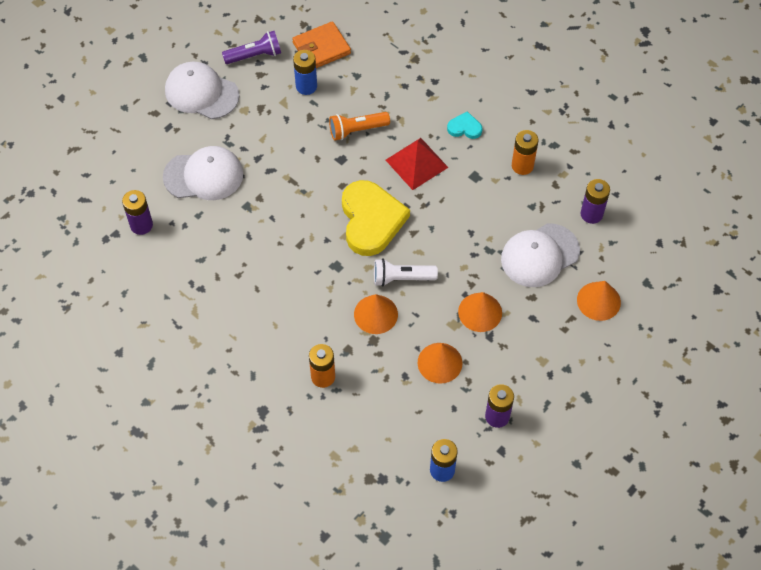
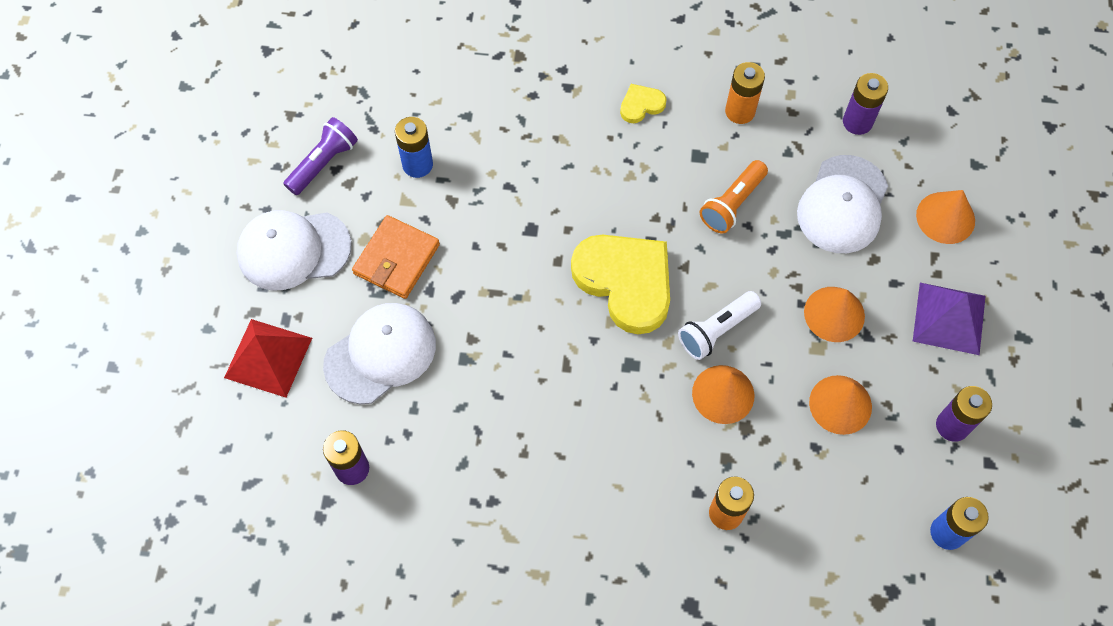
camera: 35 degrees left, 5 degrees up
(321, 48) = (398, 107): orange wallet -> orange wallet (397, 259)
(357, 130) = (521, 182): orange flashlight -> orange flashlight (732, 204)
(416, 163) = (622, 181): red pyramid -> red pyramid (268, 357)
(464, 128) = (641, 105): turquoise heart -> yellow heart
(549, 358) = (949, 318): none -> purple pyramid

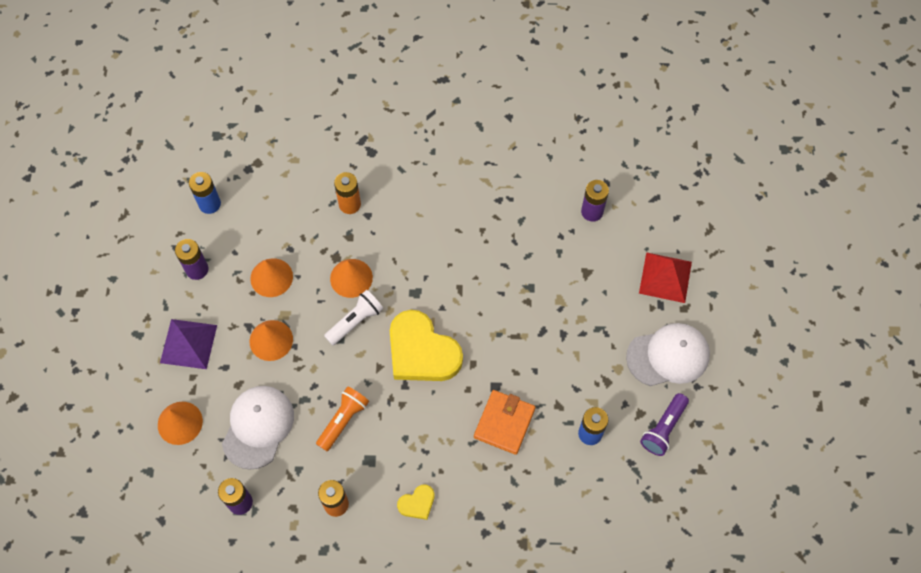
camera: 175 degrees right, 0 degrees up
(380, 354) = (589, 286): white cap -> none
(397, 259) = (591, 355): orange wallet -> orange wallet (504, 423)

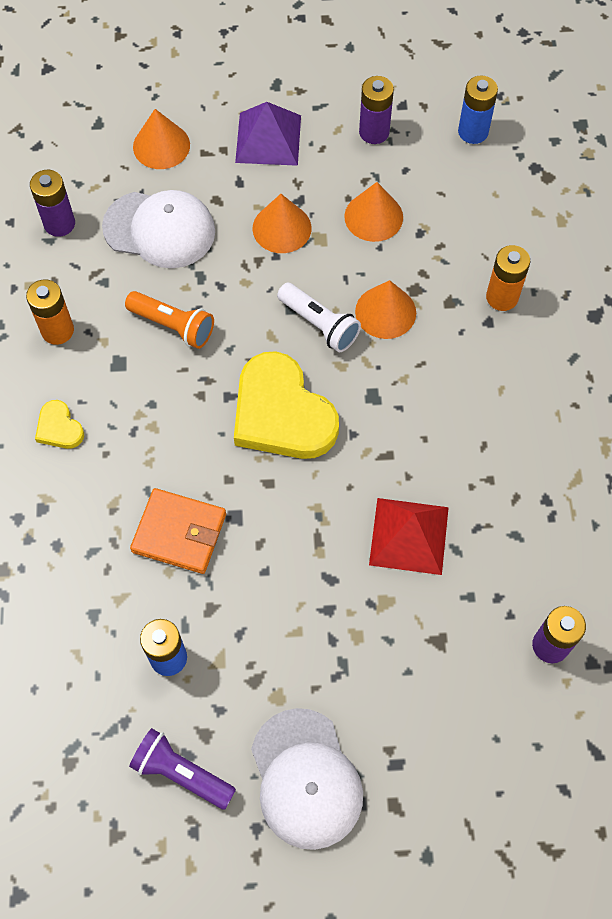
camera: 85 degrees right, 0 degrees up
(422, 351) = (282, 413): yellow heart -> yellow heart turned 75 degrees counterclockwise
(665, 277) = (447, 771): red pyramid -> red pyramid (409, 535)

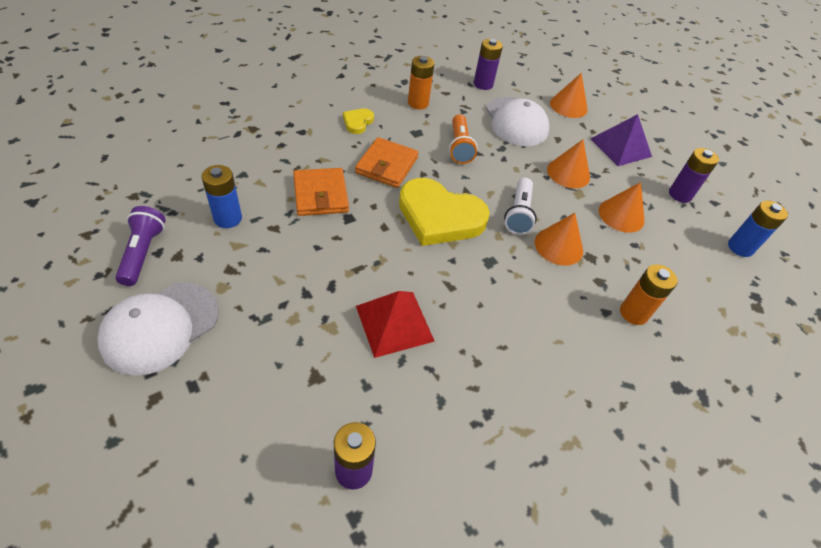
camera: 55 degrees right, 15 degrees down
(164, 431) = (387, 165): none -> orange wallet
(282, 413) = (439, 216): yellow heart -> yellow heart turned 90 degrees counterclockwise

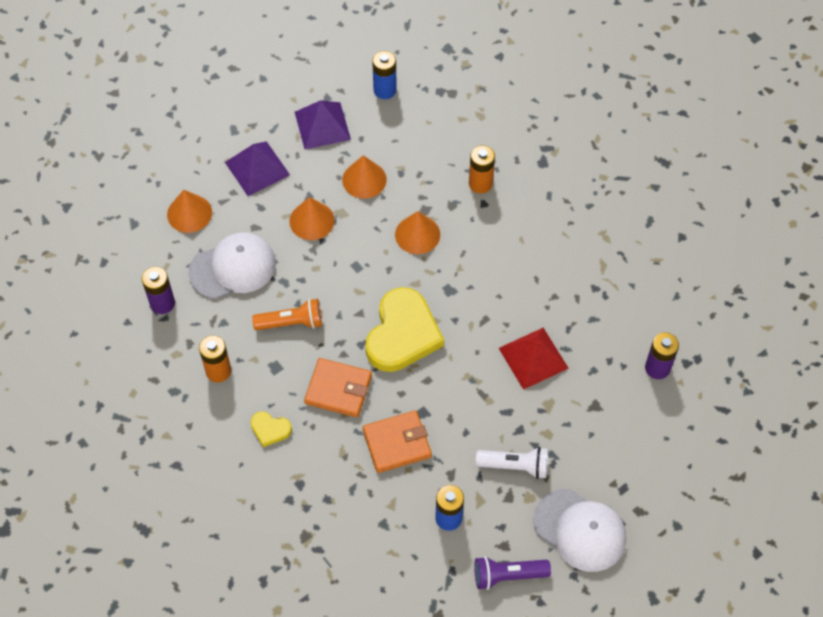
camera: 90 degrees left, 10 degrees up
(518, 214) = (383, 266): white flashlight -> white flashlight (515, 466)
(680, 194) = (322, 125): purple battery -> purple pyramid

